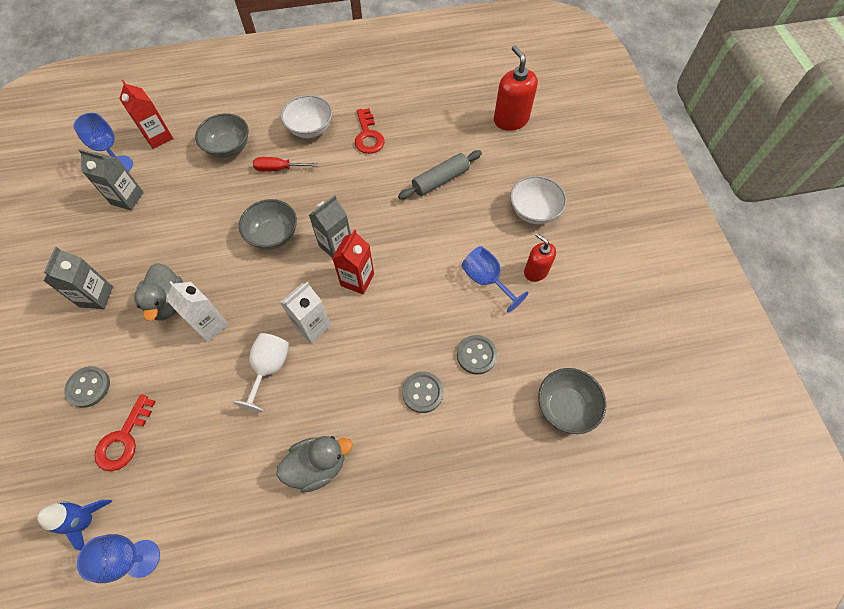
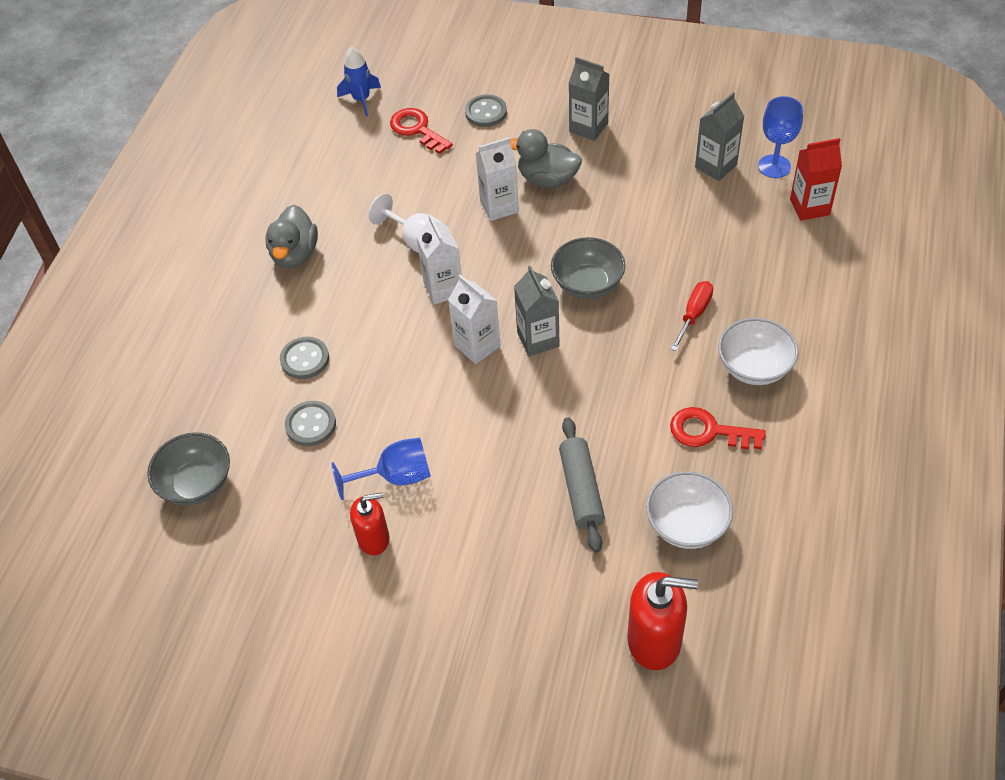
camera: 120 degrees right, 10 degrees down
(142, 558) = (305, 128): blue goblet -> none
(228, 147) = (757, 271): grey bowl -> none
(357, 280) = (477, 346): red carton -> white carton
(534, 211) = (465, 584): white bowl -> white bowl (686, 525)

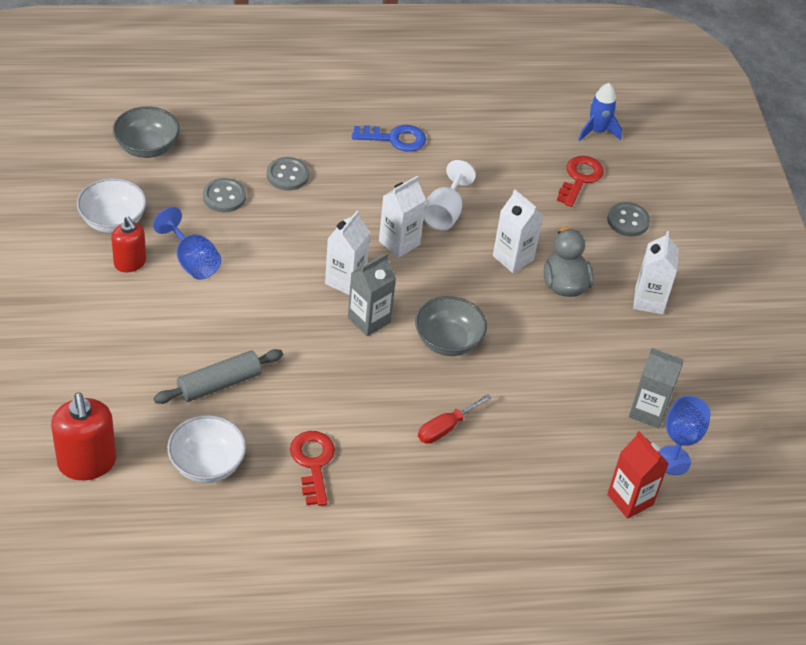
camera: 60 degrees right, 5 degrees down
(295, 254) = (395, 138): grey duck -> blue key
(588, 127) = (649, 301): grey carton -> white carton
(694, 314) = (445, 428): red screwdriver -> red screwdriver turned 135 degrees clockwise
(754, 367) = (400, 485): white bowl -> white bowl (113, 221)

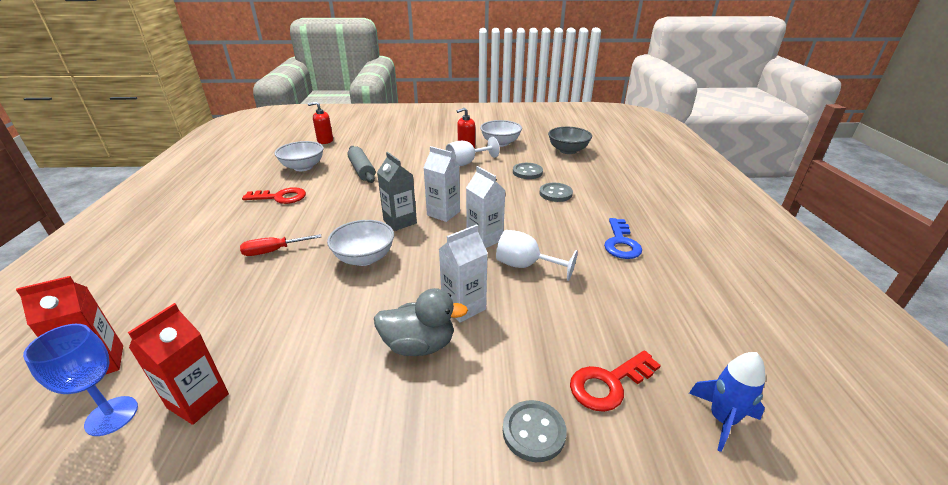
camera: 100 degrees right, 15 degrees down
(87, 463) = (325, 141): red soap dispenser -> red soap dispenser, size x0.64
(192, 261) = (466, 163): blue goblet -> white goblet
(445, 428) = (273, 251): red screwdriver -> red screwdriver turned 75 degrees counterclockwise
(448, 341) = (364, 258): grey bowl -> white bowl
(580, 178) = (609, 383): red key -> red key turned 120 degrees clockwise
(648, 411) = (198, 401): grey carton -> red carton
(649, 301) = (375, 434): white carton -> none

